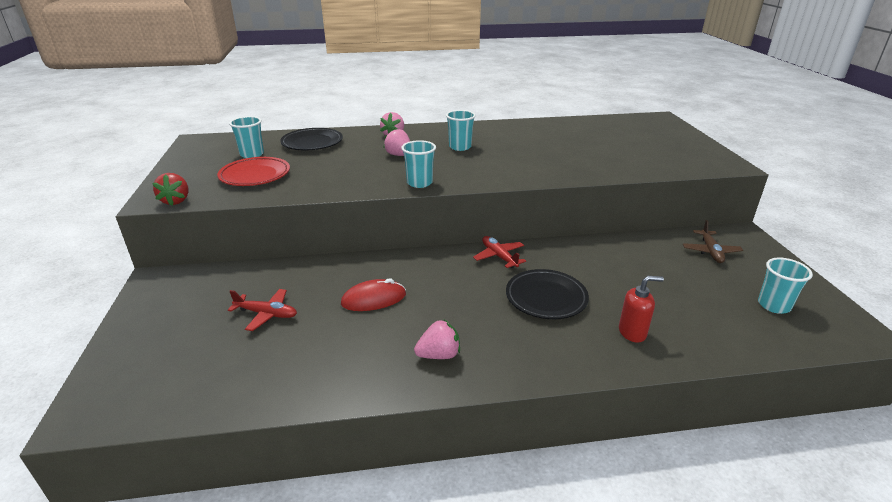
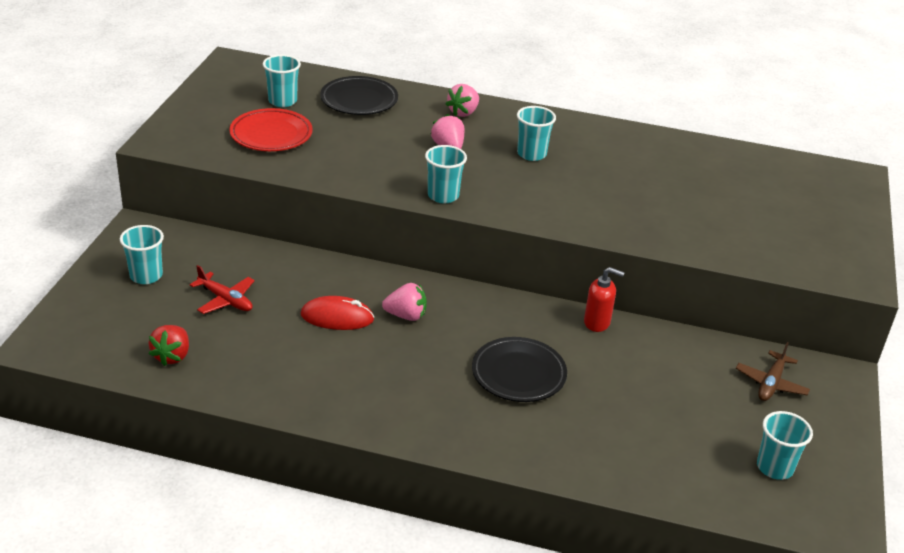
camera: 20 degrees right, 5 degrees up
(176, 201) = (178, 149): red strawberry -> red strawberry (172, 356)
(179, 315) = (146, 276): none -> turquoise cup
(439, 355) = (364, 395): pink strawberry -> pink strawberry (406, 315)
(499, 256) = (505, 310): red plane -> none
(632, 332) = (579, 440): red soap dispenser -> red soap dispenser (597, 322)

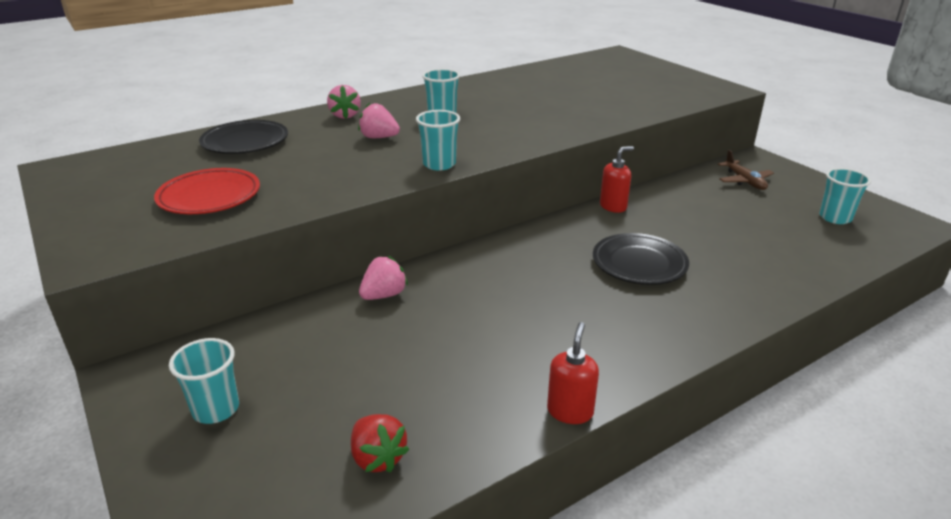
camera: 45 degrees left, 5 degrees down
(226, 300) = (339, 371): red plane -> none
(282, 101) = (172, 171): turquoise cup -> none
(294, 413) = (570, 411): none -> red soap dispenser
(337, 317) = (458, 316): red mouse -> none
(406, 315) = (502, 280): pink strawberry -> pink strawberry (384, 295)

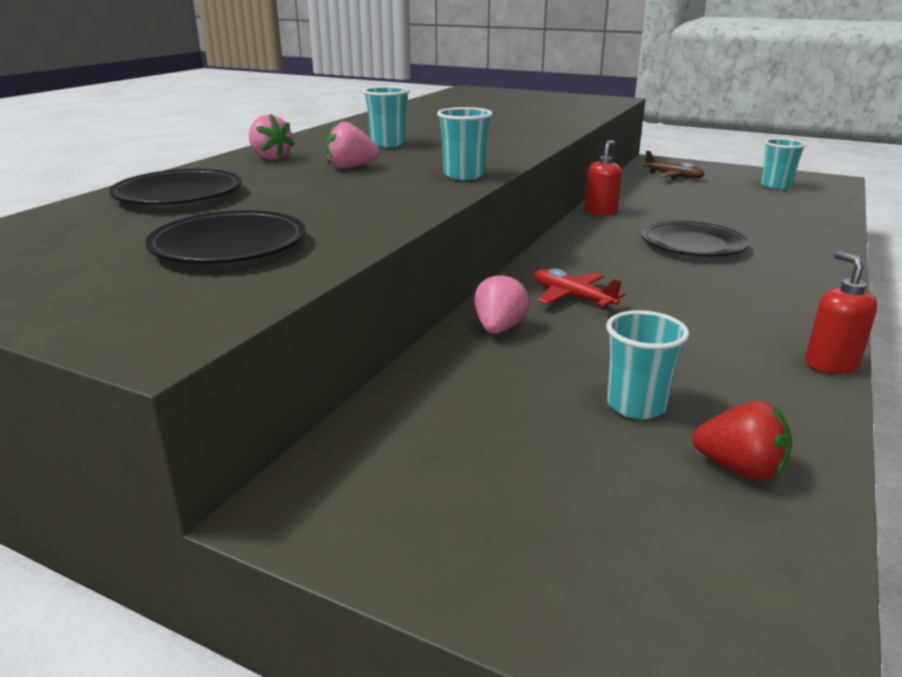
camera: 30 degrees left, 5 degrees down
(209, 197) = (229, 246): red plate -> black plate
(216, 409) = (479, 498): turquoise cup -> turquoise cup (636, 405)
(468, 285) = (572, 297): none -> red plane

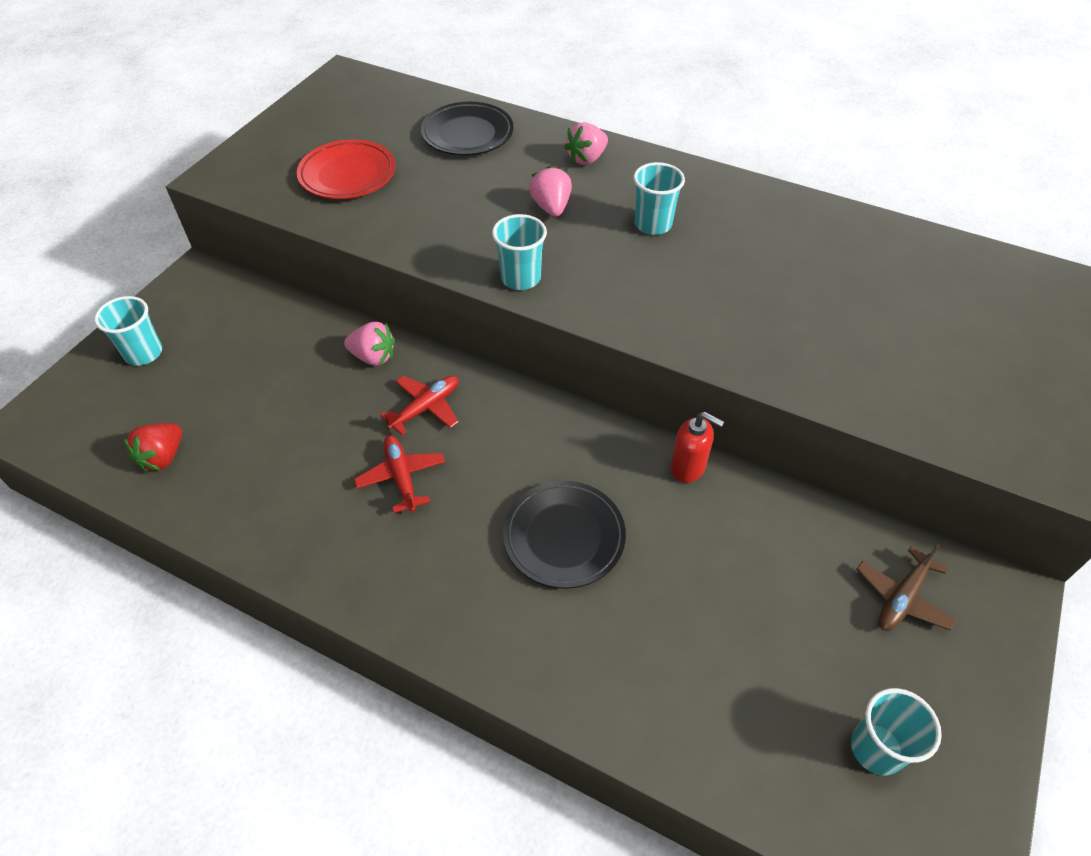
camera: 90 degrees right, 25 degrees up
(229, 246) = (347, 175): black plate -> red plate
(636, 405) = (245, 420): turquoise cup -> turquoise cup (144, 353)
(670, 305) = (401, 477): none -> red plane
(830, 364) = (269, 562): red soap dispenser -> none

